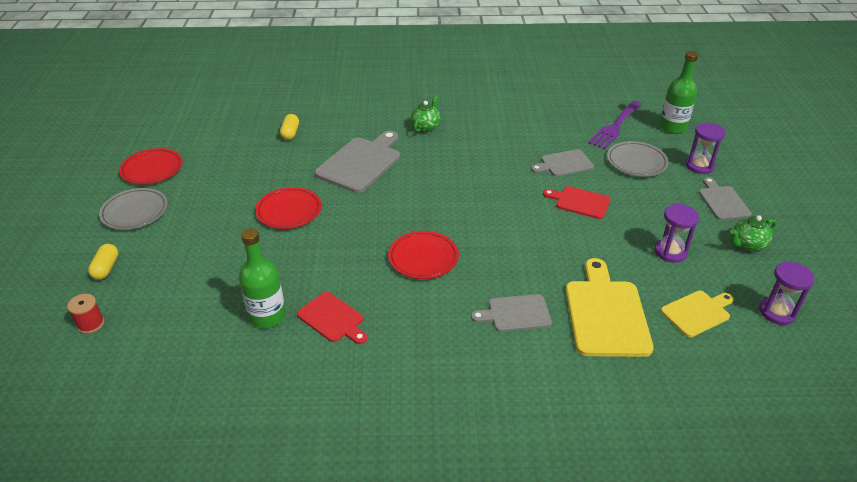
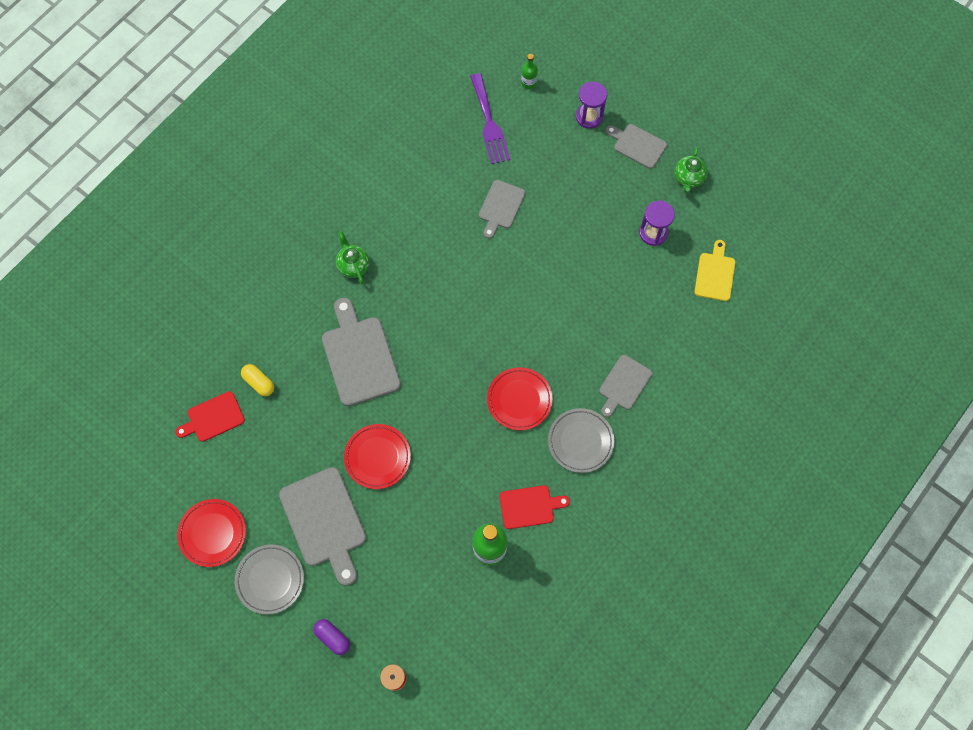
camera: 50 degrees left, 30 degrees up
(106, 268) = (332, 638): yellow capsule -> purple capsule
(209, 213) = (325, 521): none -> grey cutting board
(580, 202) = (554, 239): red cutting board -> red cutting board (213, 418)
(605, 314) = (670, 330): yellow cutting board -> none
(636, 162) = (545, 154): grey plate -> grey plate (580, 441)
(672, 127) = (528, 83): green bottle -> green bottle, size x0.54
(777, 312) = (753, 228): purple hourglass -> none

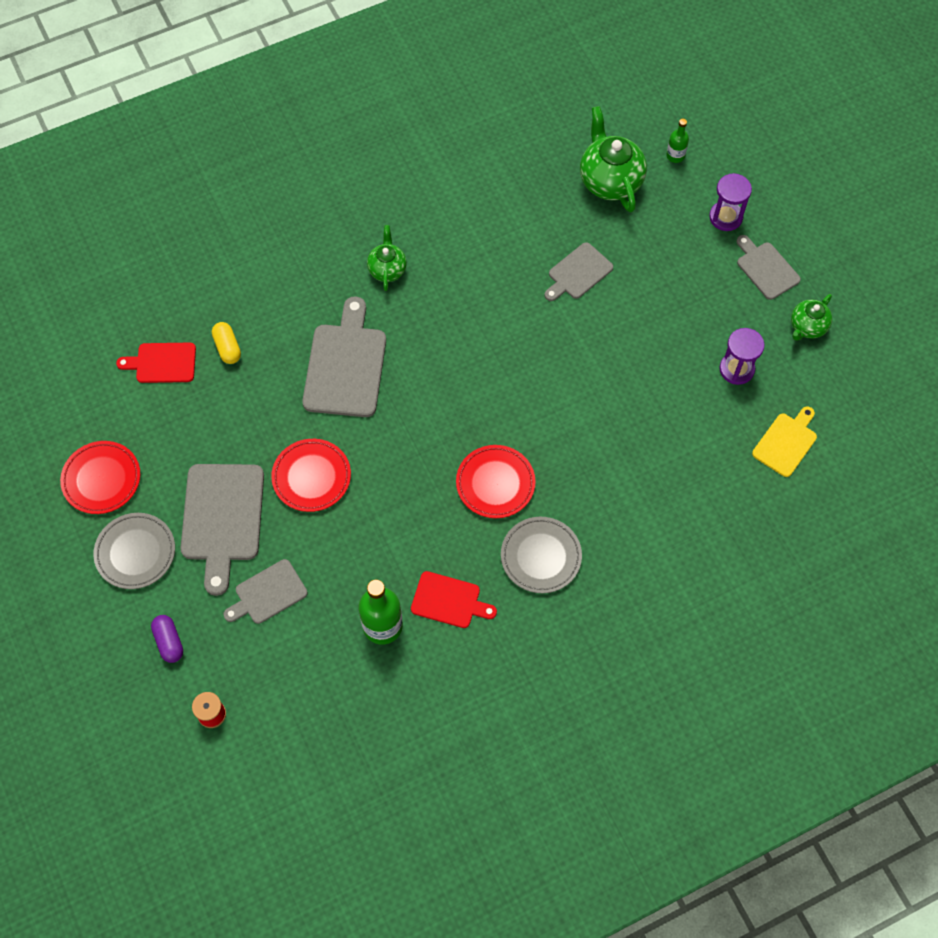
camera: 25 degrees right, 5 degrees down
(489, 123) = (610, 181): purple fork -> green teapot
(624, 385) = (620, 517): grey cutting board -> grey cutting board (268, 593)

